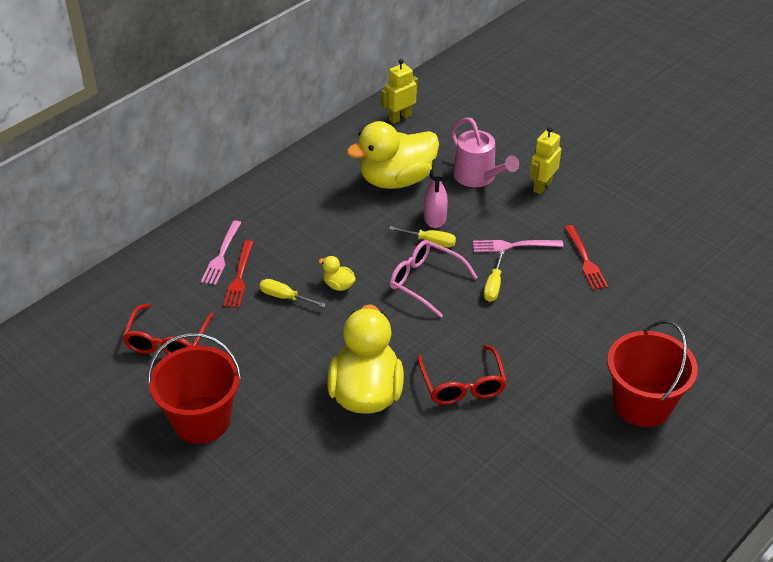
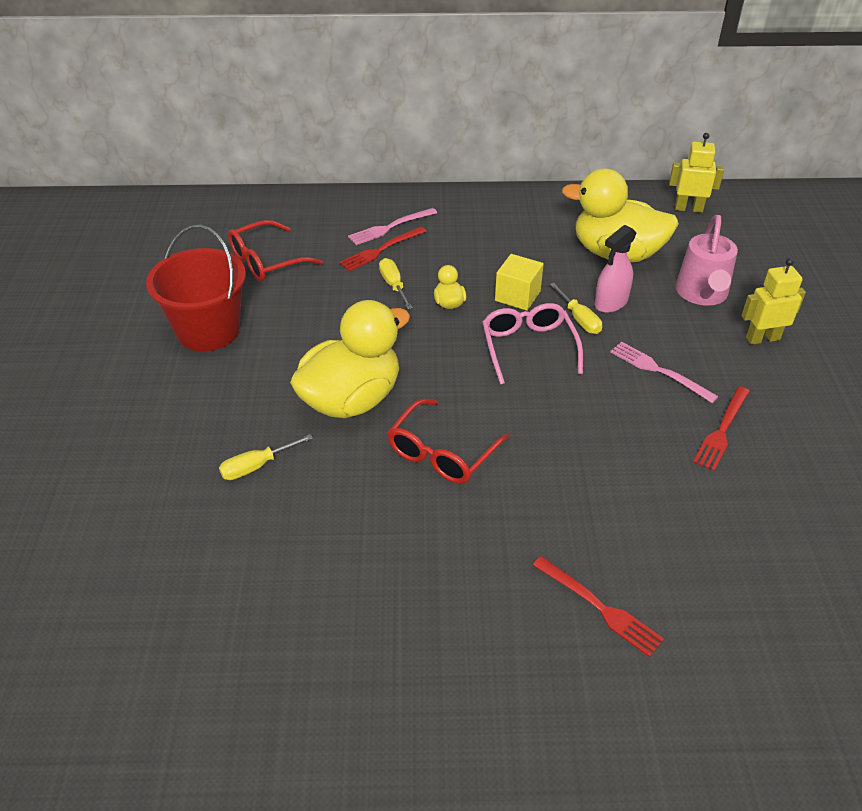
camera: 45 degrees right, 0 degrees up
(374, 250) = (517, 296): none -> yellow cube
(493, 285) = (590, 391): yellow screwdriver -> yellow screwdriver (257, 466)
(642, 404) = (600, 608): red bucket -> red fork

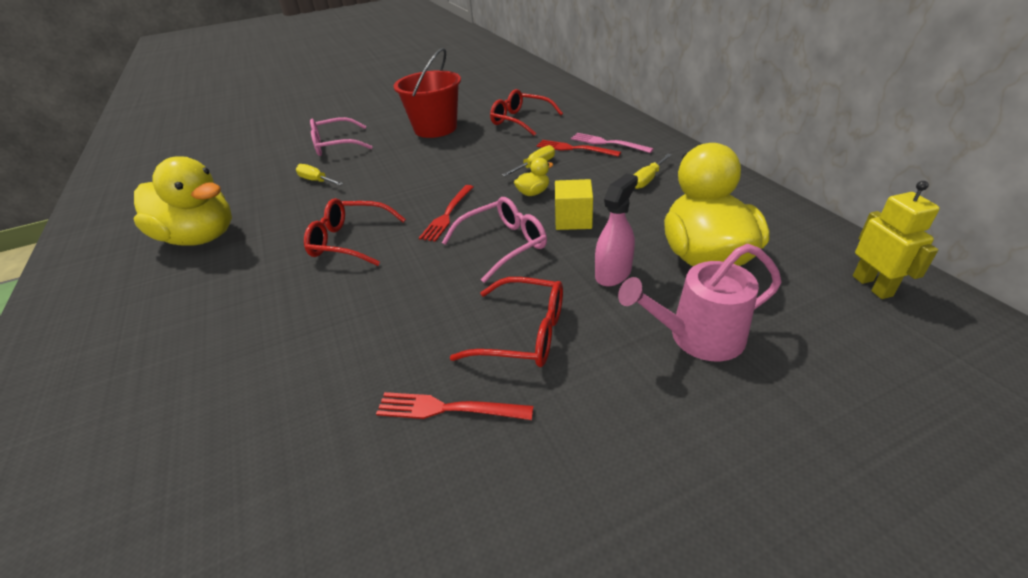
camera: 70 degrees right, 5 degrees down
(152, 434) = (335, 145): none -> pink glasses
(351, 399) = (393, 190): yellow duck -> yellow duck (201, 237)
(579, 319) = (569, 260): yellow screwdriver -> yellow screwdriver (647, 179)
(600, 608) = (180, 370): red fork -> red fork (447, 215)
(611, 303) = (613, 273): pink spray bottle -> pink spray bottle turned 105 degrees clockwise
(659, 371) = (523, 333): pink fork -> red glasses
(762, 338) = (655, 415): yellow robot -> none

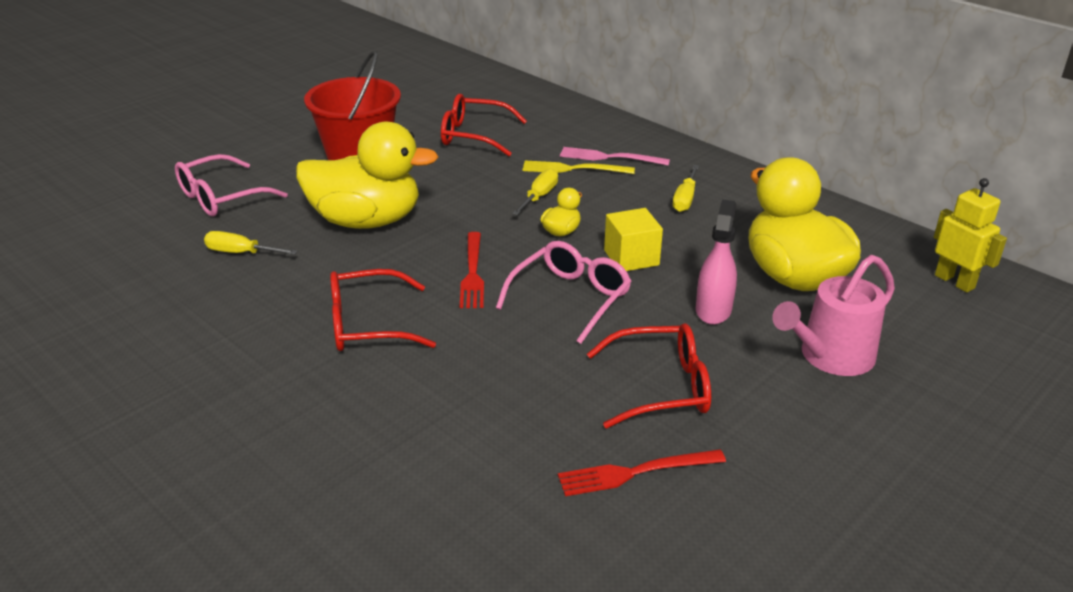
camera: 25 degrees left, 5 degrees down
(201, 237) = (132, 355): yellow duck -> yellow duck (366, 221)
(574, 149) = (573, 169): red fork -> yellow fork

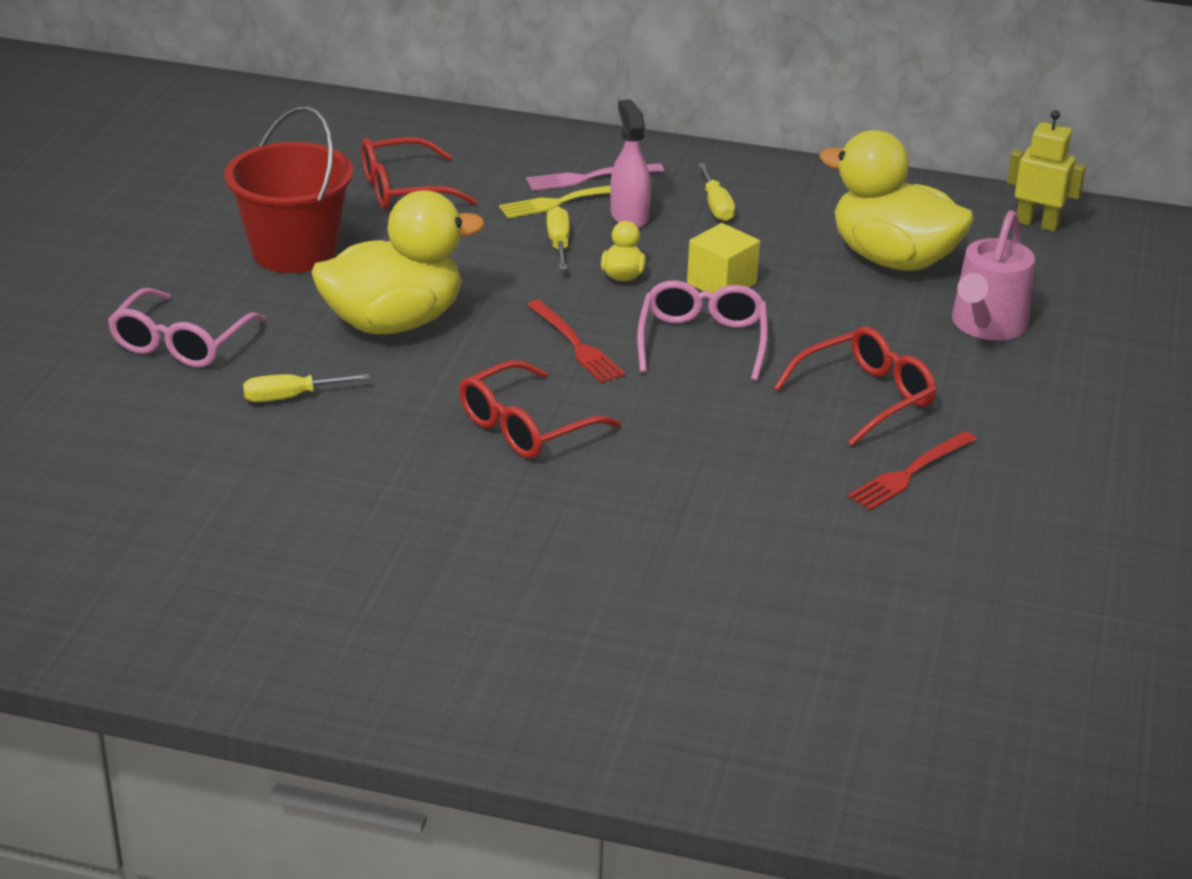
camera: 30 degrees left, 0 degrees up
(713, 310) = (847, 313): pink spray bottle -> pink spray bottle (629, 216)

